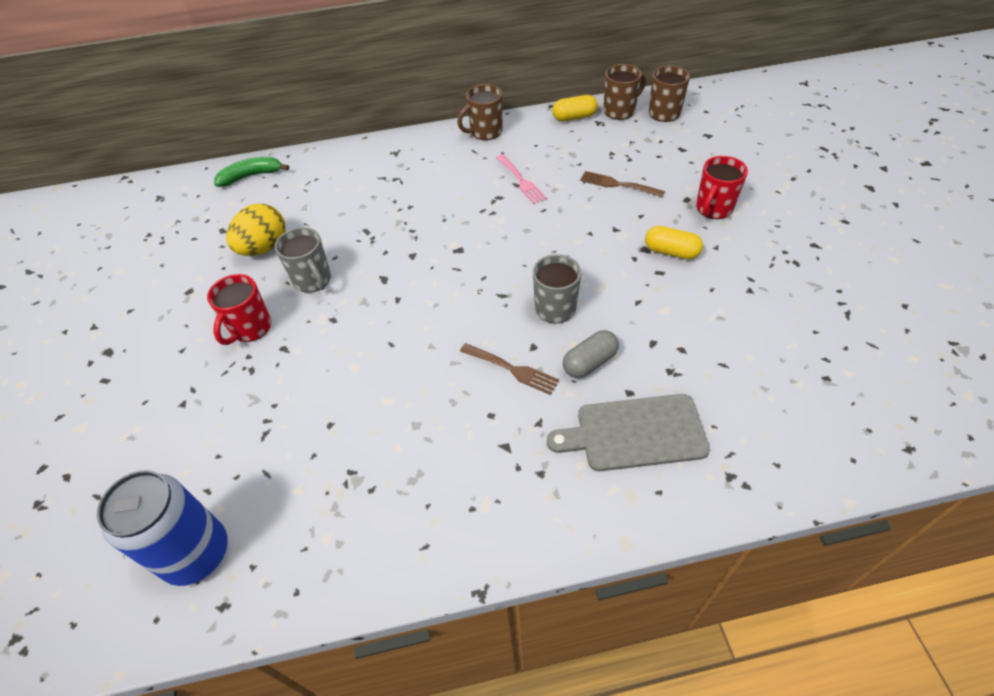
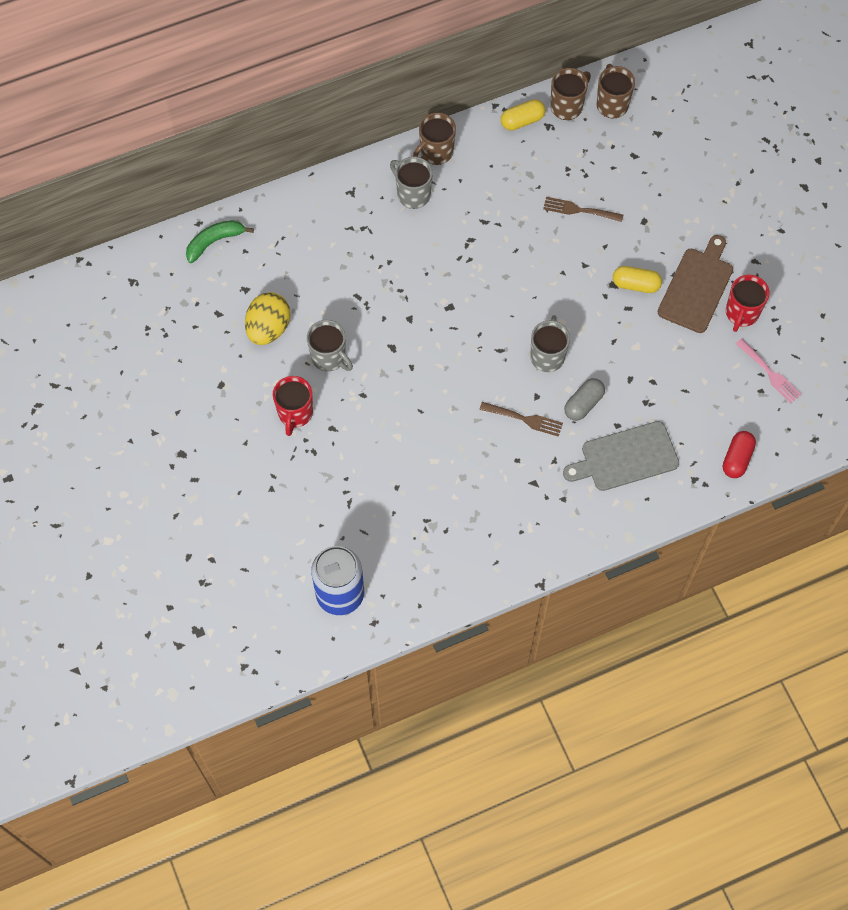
camera: 15 degrees left, 15 degrees up
(453, 159) = (412, 194): none -> grey mug
(520, 180) = (486, 216): pink fork -> pink fork (769, 372)
(713, 209) = (668, 230): red mug -> red mug (741, 313)
(743, 261) = (696, 287): none -> brown cutting board
(794, 458) = (737, 459): none -> red capsule

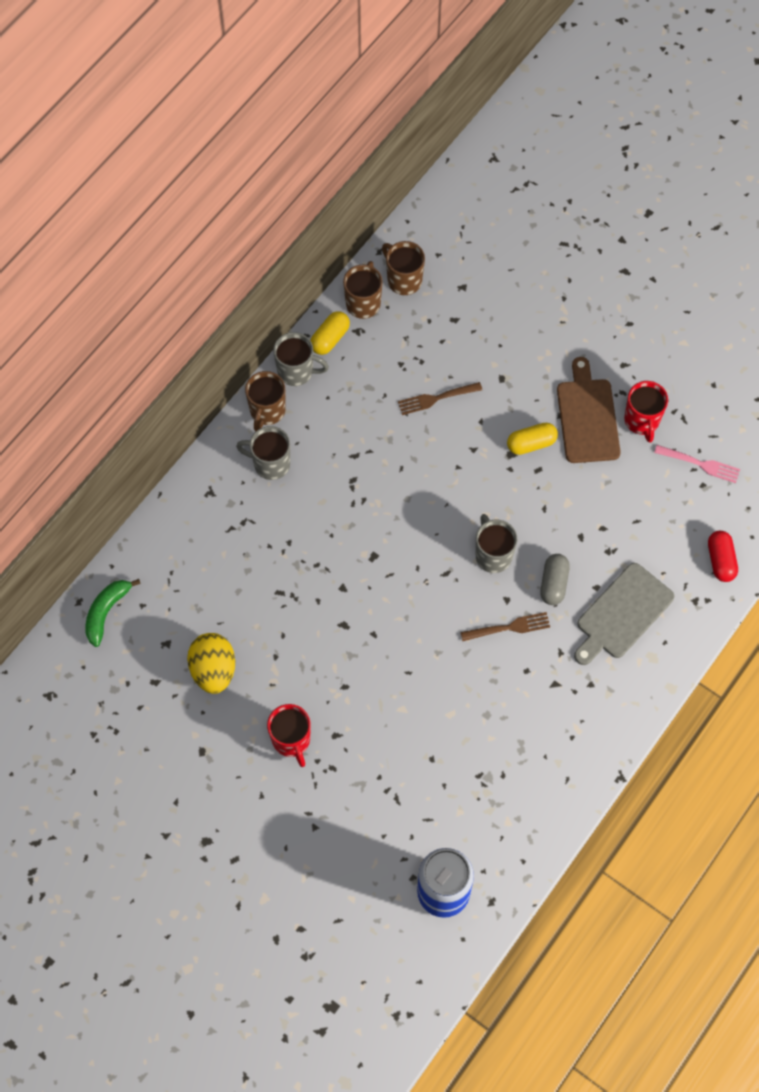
camera: 30 degrees left, 0 degrees up
(329, 358) = (290, 667): grey mug -> grey mug (296, 371)

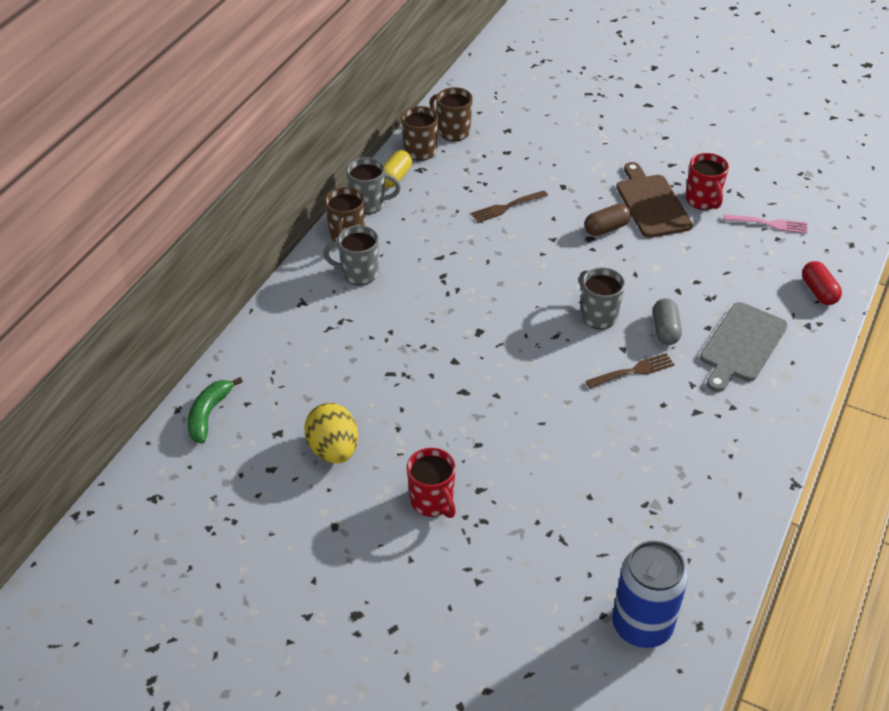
camera: 10 degrees left, 20 degrees down
(531, 443) = (606, 228): yellow capsule -> brown capsule

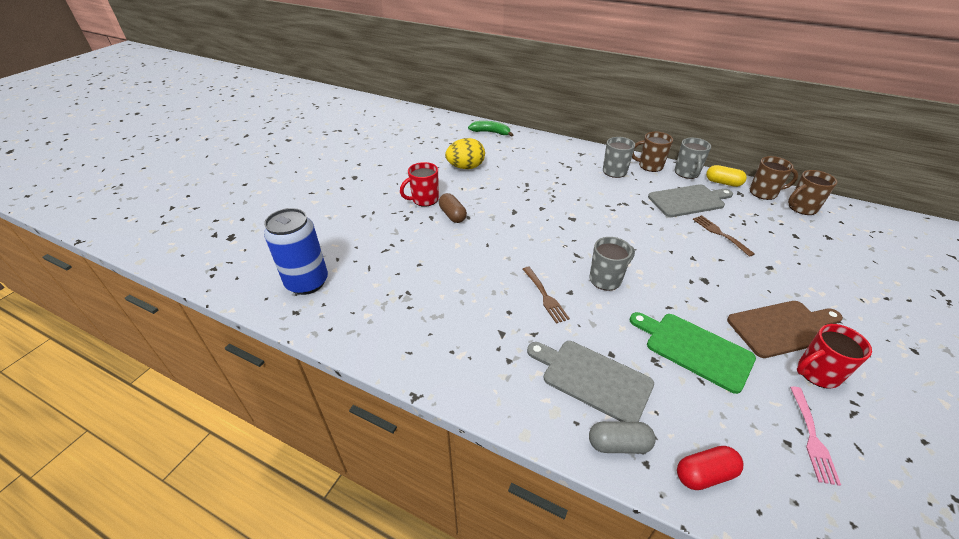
camera: 90 degrees right, 5 degrees down
(436, 217) = (688, 200): none -> grey cutting board
(453, 131) = (801, 208): brown mug -> brown mug turned 150 degrees counterclockwise
(606, 228) = (725, 292): brown capsule -> brown capsule (452, 215)
(665, 330) = (599, 321): grey capsule -> grey capsule (618, 444)
(690, 268) = (694, 349): none -> green cutting board

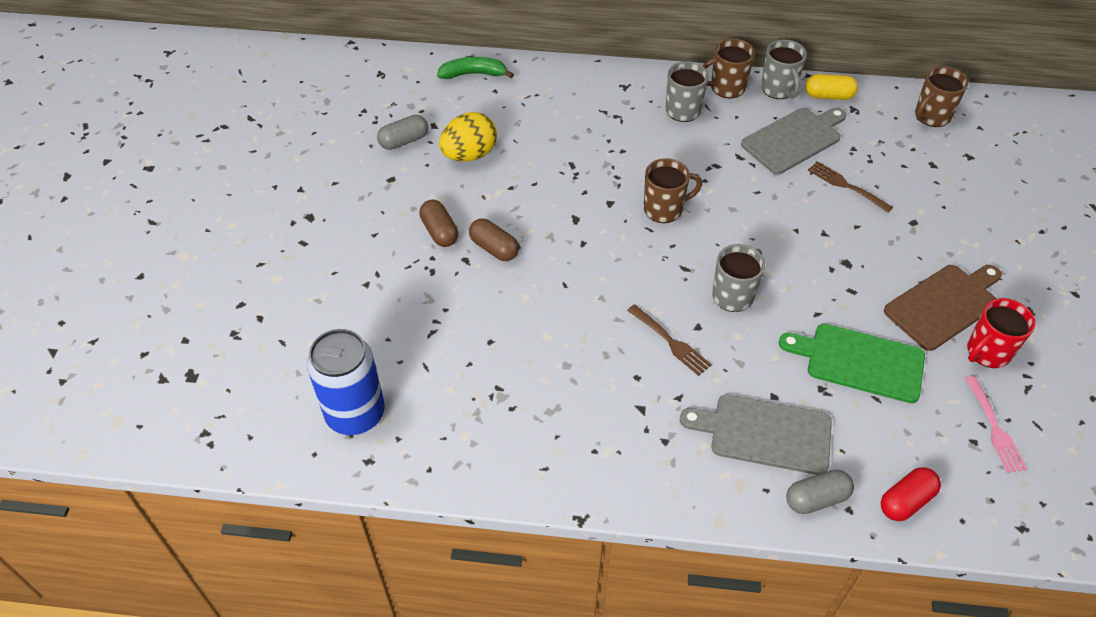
camera: 20 degrees left, 10 degrees up
(424, 200) = (439, 232): red mug -> brown capsule
(431, 154) = (404, 141): none -> grey capsule
(764, 193) = (882, 101): brown mug -> brown mug (664, 209)

